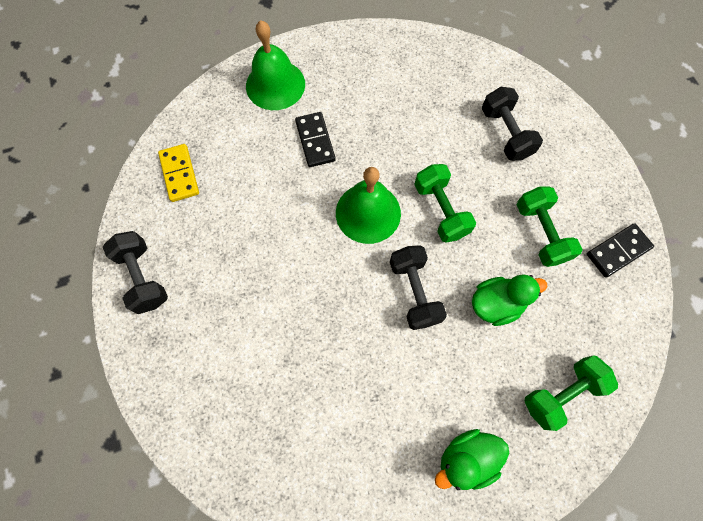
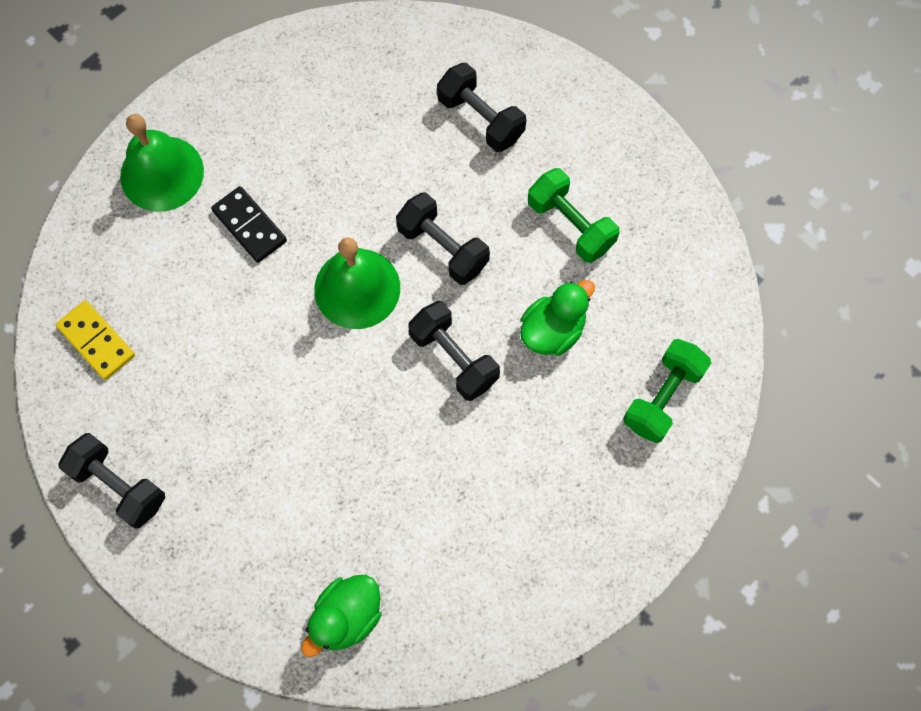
camera: 25 degrees left, 0 degrees up
(440, 210) = (443, 248): green dumbbell -> black dumbbell
(466, 458) = (589, 513): green duck -> green duck (346, 617)
(618, 251) = (665, 209): black domino -> none

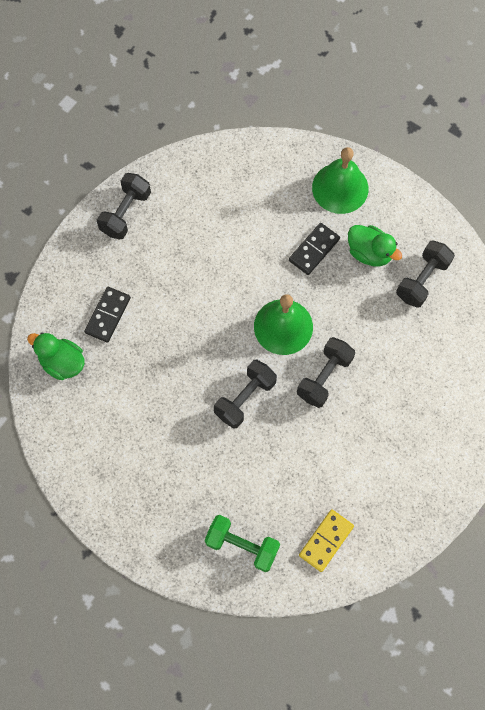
camera: 80 degrees right, 0 degrees up
(97, 341) = (216, 178): yellow domino -> yellow domino (326, 541)
(284, 537) = (108, 315): none -> black domino
(480, 118) = (431, 386): black dumbbell -> black dumbbell (422, 280)
(552, 330) = (277, 461): green duck -> green duck (369, 253)
(570, 225) = (360, 462): green dumbbell -> none

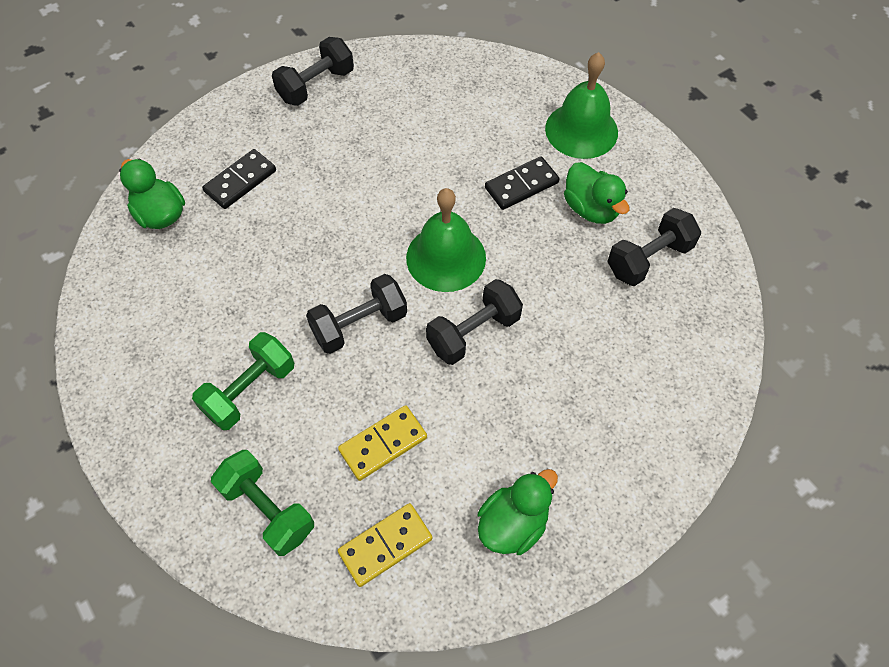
camera: 20 degrees right, 10 degrees down
(192, 471) = (249, 390): none -> green dumbbell
(297, 476) = (383, 444): none -> yellow domino
(399, 498) = (513, 523): none -> green duck

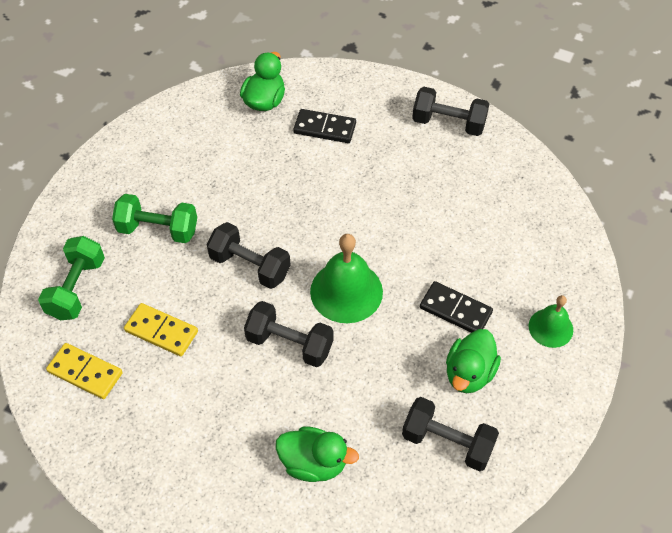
camera: 60 degrees right, 5 degrees down
(513, 523) = (143, 448): green duck -> green duck (314, 463)
(581, 130) = (550, 328): green bell -> green bell, size x0.60

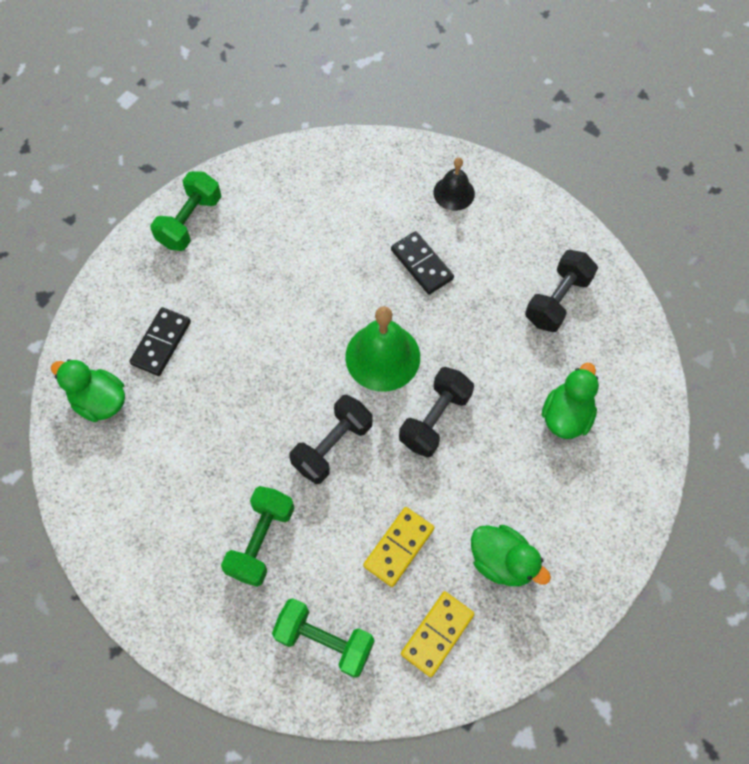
camera: 80 degrees left, 10 degrees up
(448, 123) = (190, 222): black dumbbell -> green dumbbell
(455, 310) = (421, 264): black domino -> black domino turned 75 degrees counterclockwise
(469, 373) = (491, 268): green duck -> green duck (502, 561)
(550, 328) = (454, 193): green bell -> black bell

